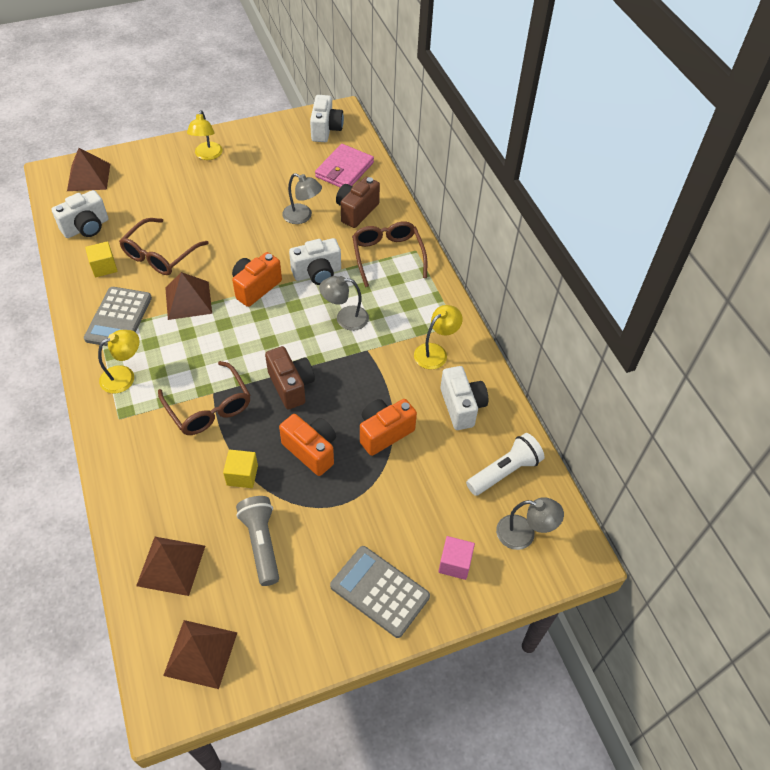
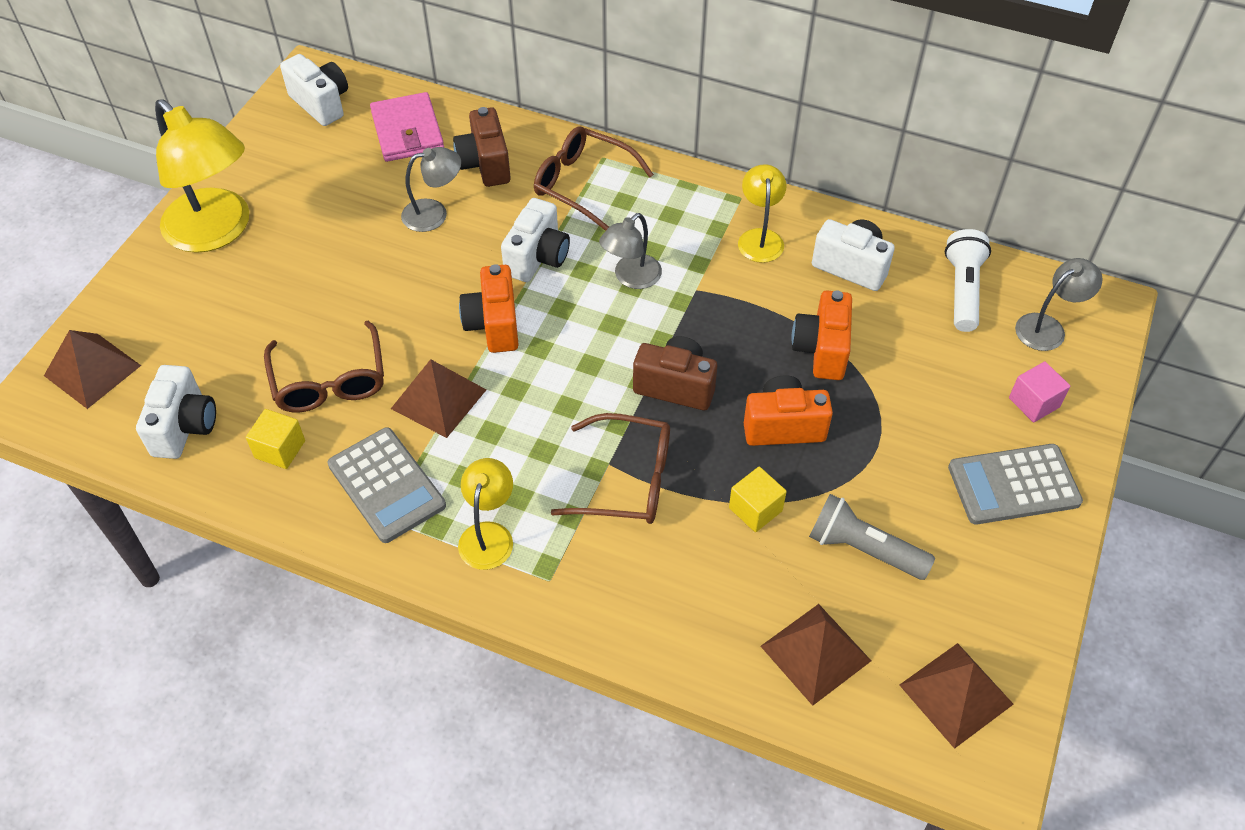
camera: 45 degrees left, 0 degrees up
(207, 155) = (217, 232): yellow lamp -> yellow lamp, size x1.93

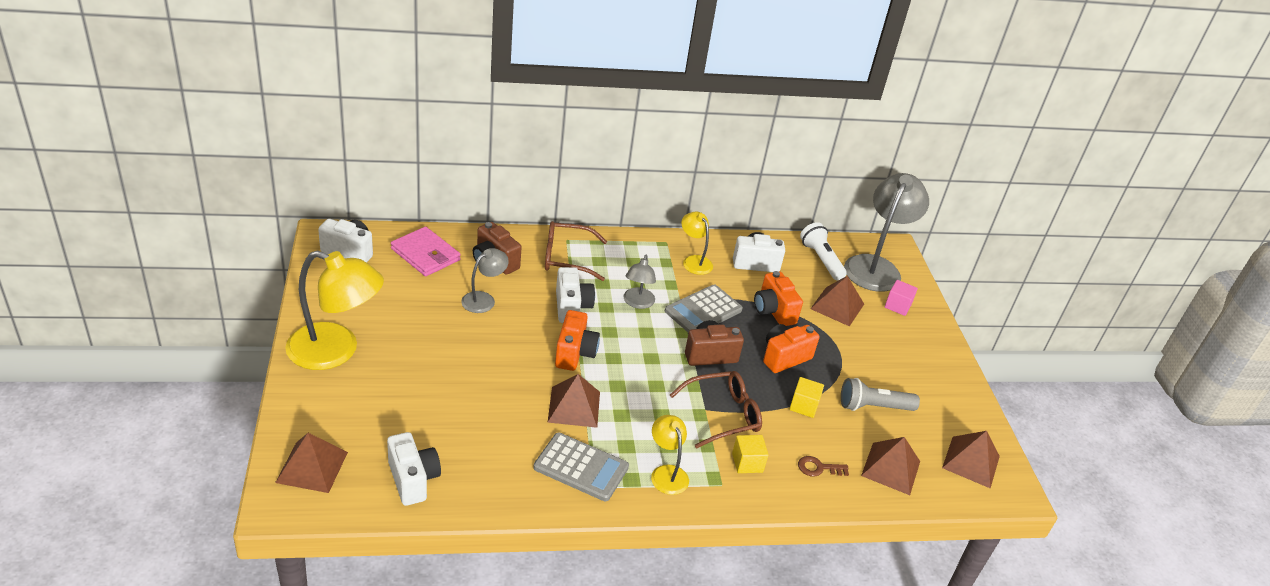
camera: 35 degrees left, 15 degrees down
(280, 449) = (492, 471): yellow cube -> yellow cube (747, 463)
(330, 382) = (494, 419): brown glasses -> none
(494, 324) = (575, 353): orange camera -> orange camera turned 135 degrees counterclockwise
(705, 610) = (818, 468): none -> brown key
(930, 372) = (837, 306): none -> brown pyramid
(1013, 485) = (919, 349): grey calculator -> grey calculator (703, 310)
(1047, 327) = (876, 266): grey lamp -> grey lamp, size x1.93

